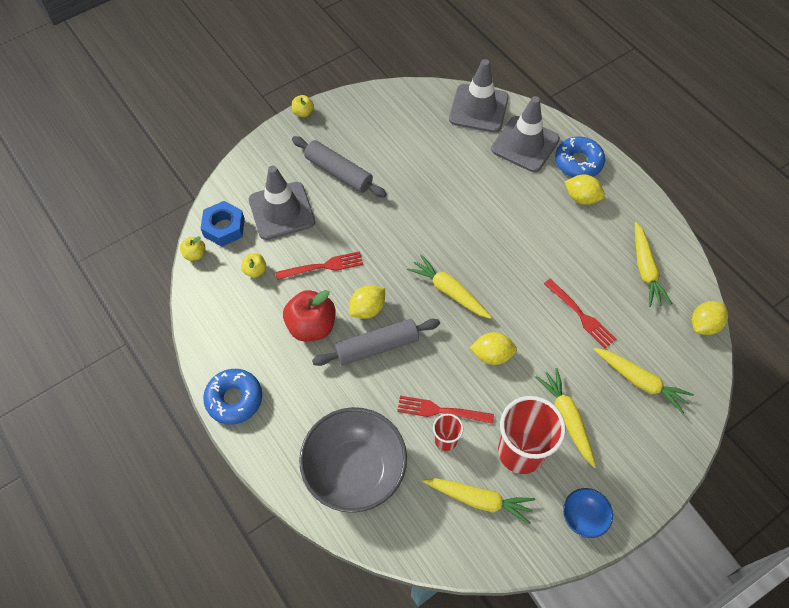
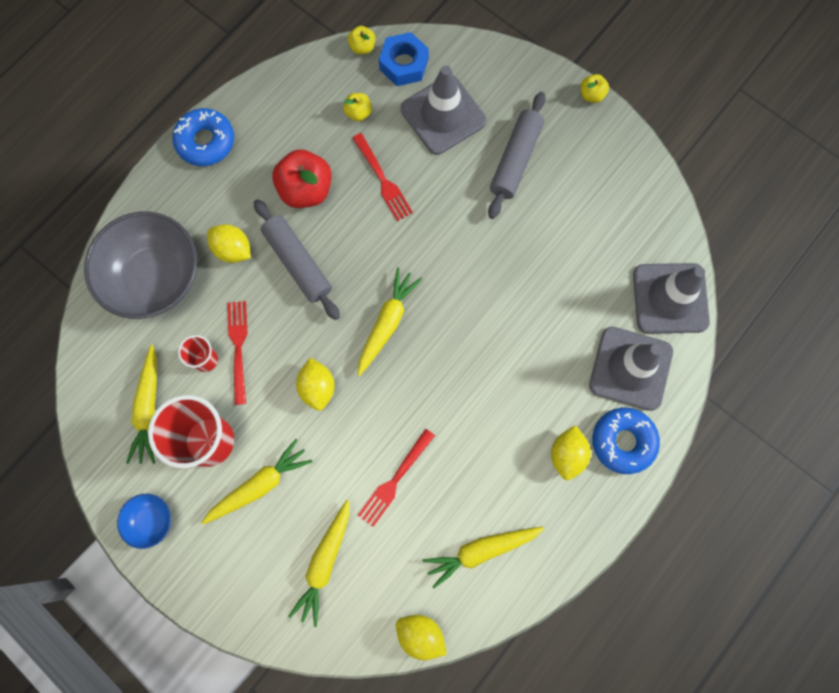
camera: 75 degrees right, 15 degrees up
(367, 309) = (341, 241): yellow lemon -> yellow lemon (233, 249)

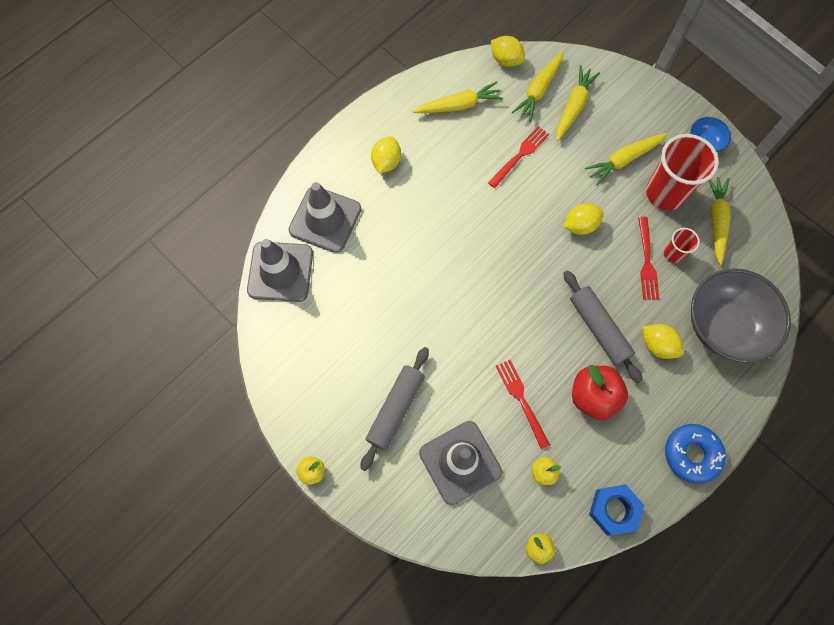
camera: 175 degrees left, 5 degrees down
(317, 387) = (580, 225): yellow lemon -> yellow lemon turned 75 degrees clockwise
(387, 323) = (522, 271): yellow carrot -> yellow carrot (539, 90)
(404, 64) = (496, 524): blue nut -> blue nut (614, 510)
(623, 441) = (341, 168): blue donut -> none

